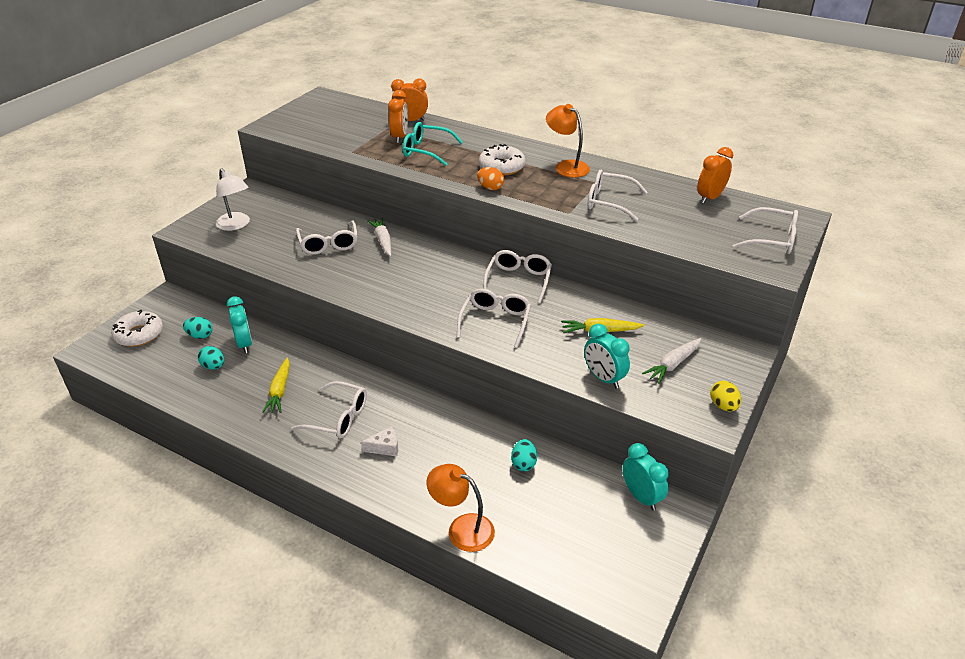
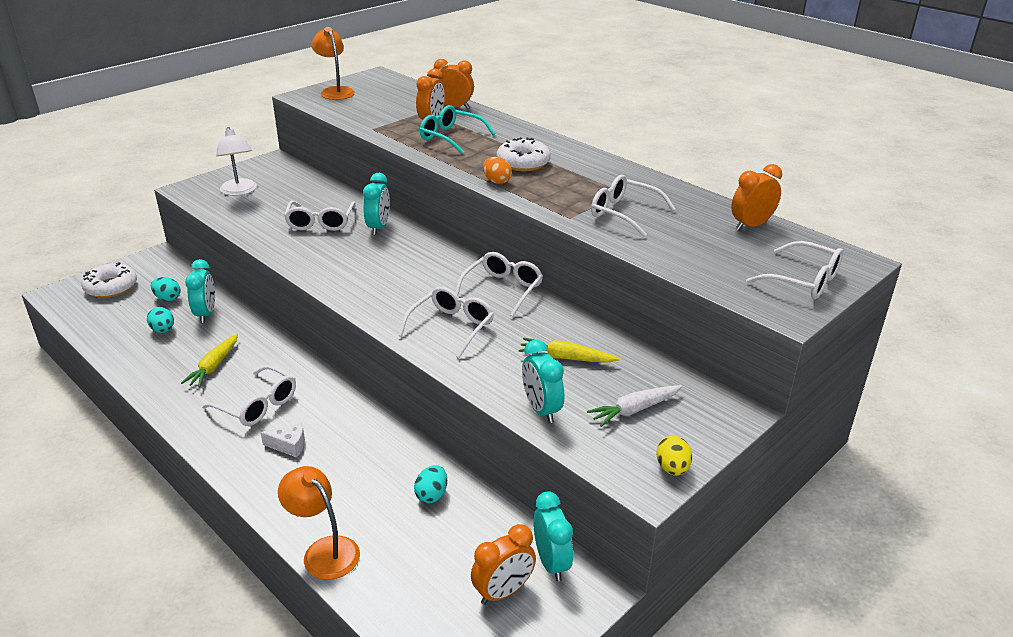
camera: 15 degrees right, 5 degrees down
(383, 241) = (378, 227): white carrot -> turquoise clock
(566, 166) = (597, 171): orange lamp -> orange lamp (335, 91)
(617, 528) = (503, 592): none -> orange clock

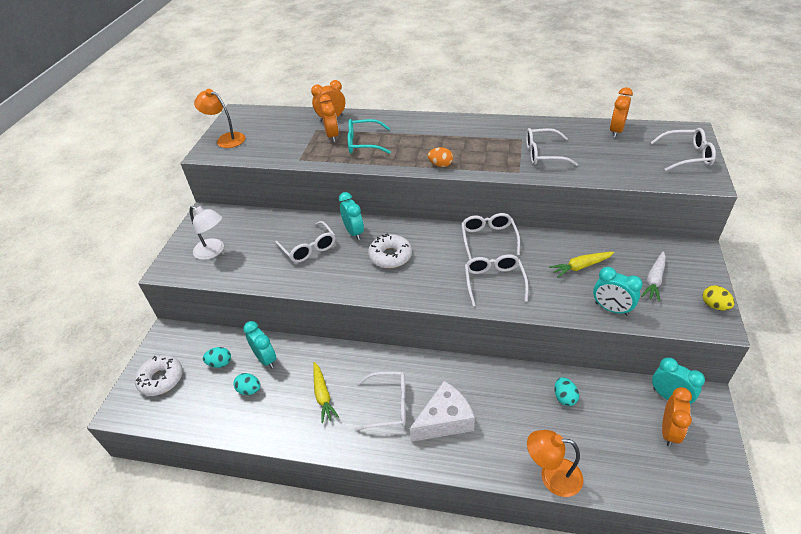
camera: 30 degrees left, 10 degrees up
(289, 445) = (445, 420): white cheese -> white cheese, size x1.98
(523, 163) = (436, 143): white donut -> white donut (390, 256)

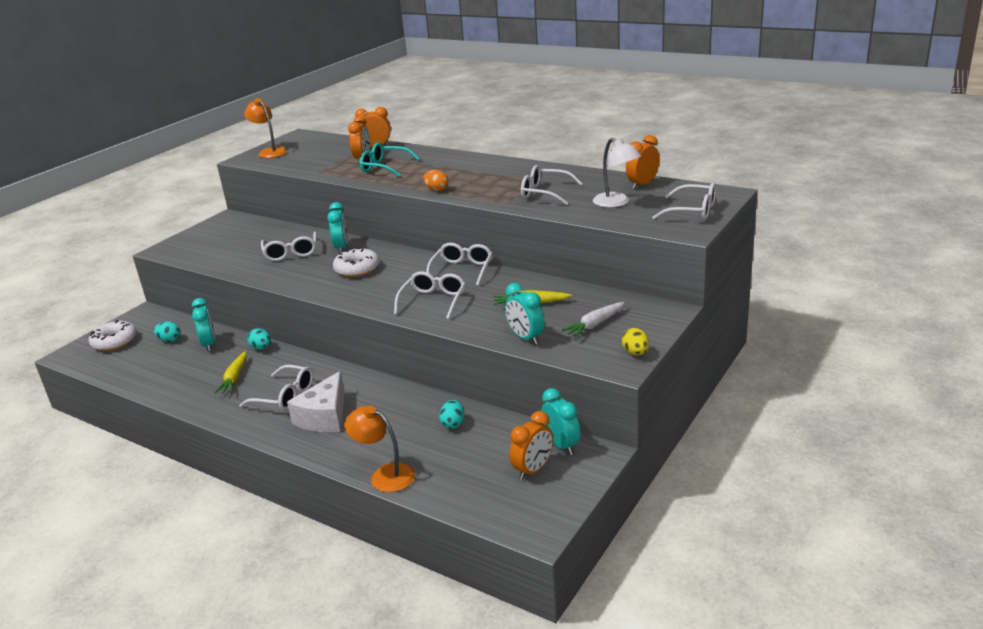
camera: 20 degrees right, 15 degrees down
(213, 251) = (209, 244): white lamp -> white lamp (616, 203)
(249, 390) = (177, 362): turquoise egg -> turquoise egg (261, 348)
(445, 420) = (324, 416): white cheese -> white cheese turned 120 degrees clockwise

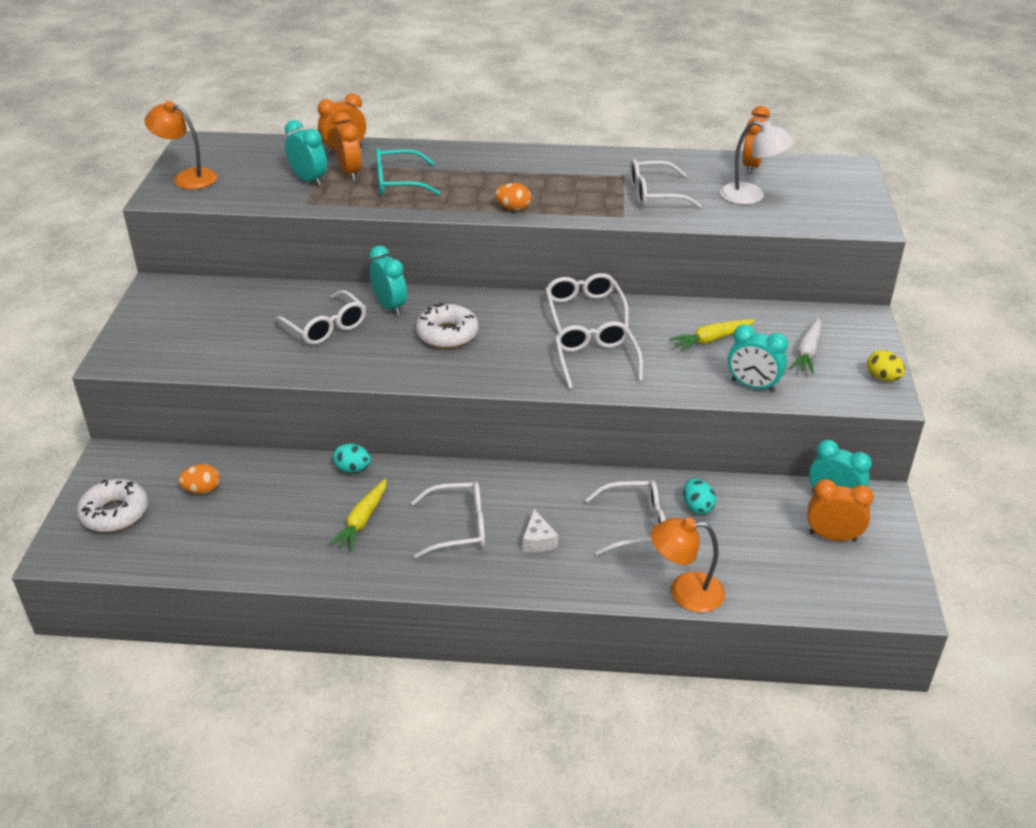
camera: 30 degrees left, 10 degrees up
(169, 340) = (202, 490): turquoise egg -> orange egg
(209, 344) = (271, 482): turquoise clock -> turquoise clock (309, 180)
(235, 378) = (362, 520): yellow carrot -> yellow carrot turned 45 degrees clockwise
(324, 416) = (538, 540): white cheese -> white cheese, size x0.51
(533, 470) = (832, 536): orange clock -> orange clock turned 90 degrees counterclockwise
(692, 211) = (843, 195): white glasses -> white glasses (634, 525)

